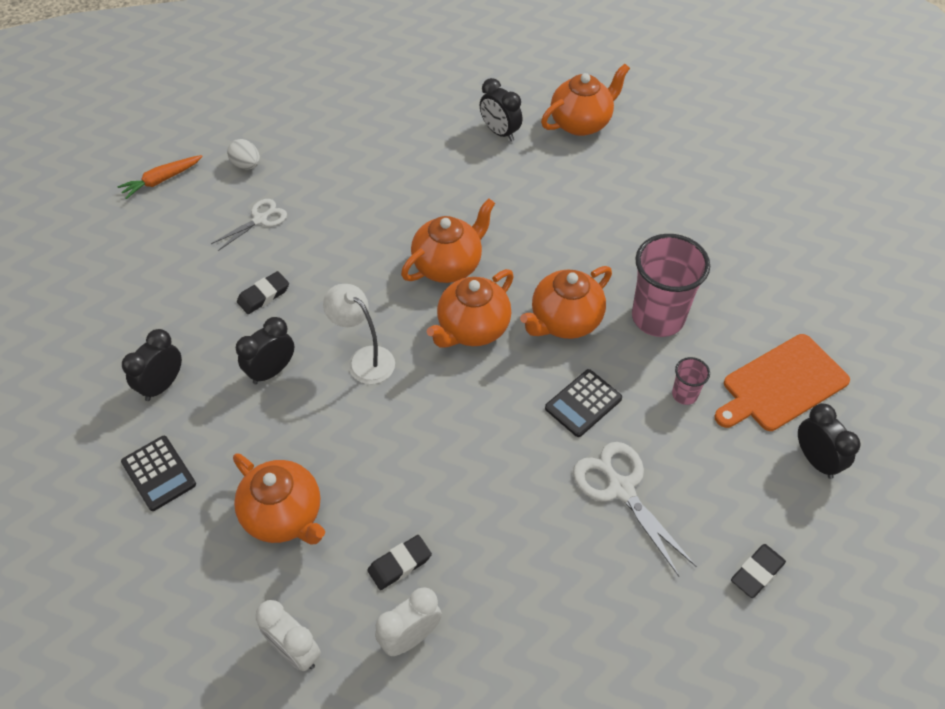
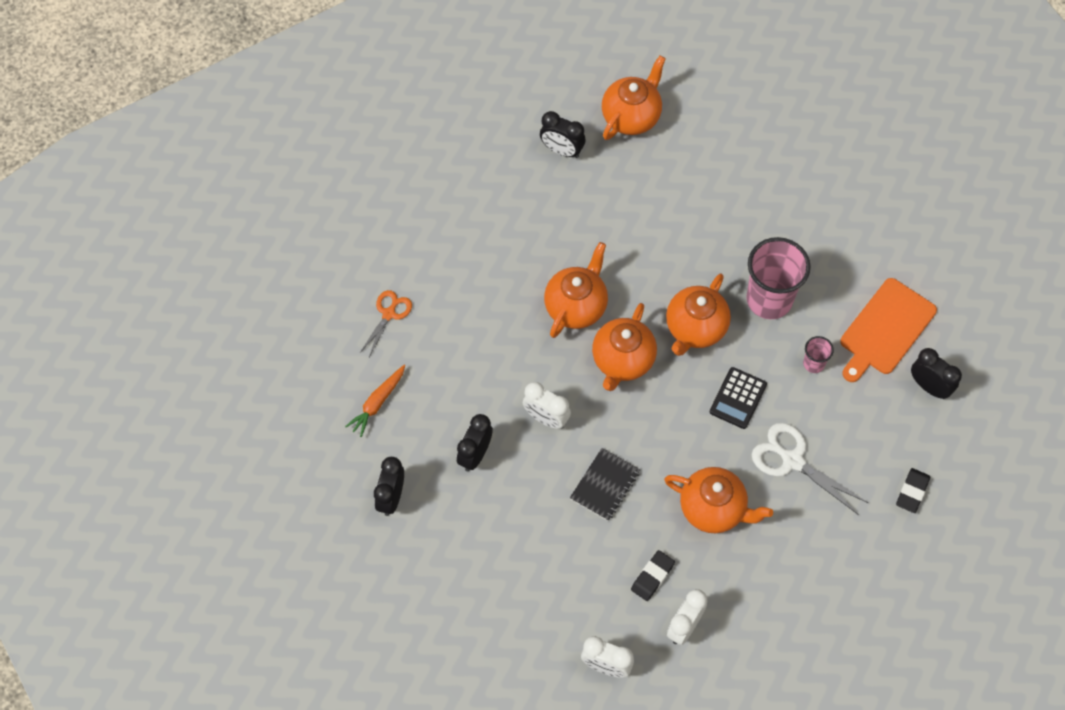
camera: 20 degrees left, 10 degrees up
(158, 473) = (431, 572): black calculator -> none
(161, 180) = (275, 302): orange carrot -> orange carrot (377, 403)
(246, 165) = (346, 260): white egg -> none
(260, 219) = (389, 314): white scissors -> orange scissors
(263, 295) = (432, 387): black eraser -> none
(284, 516) = (547, 570): orange teapot -> orange teapot (713, 509)
(364, 359) = (546, 418): white lamp -> white clock
(393, 446) = (605, 485): none -> black notebook

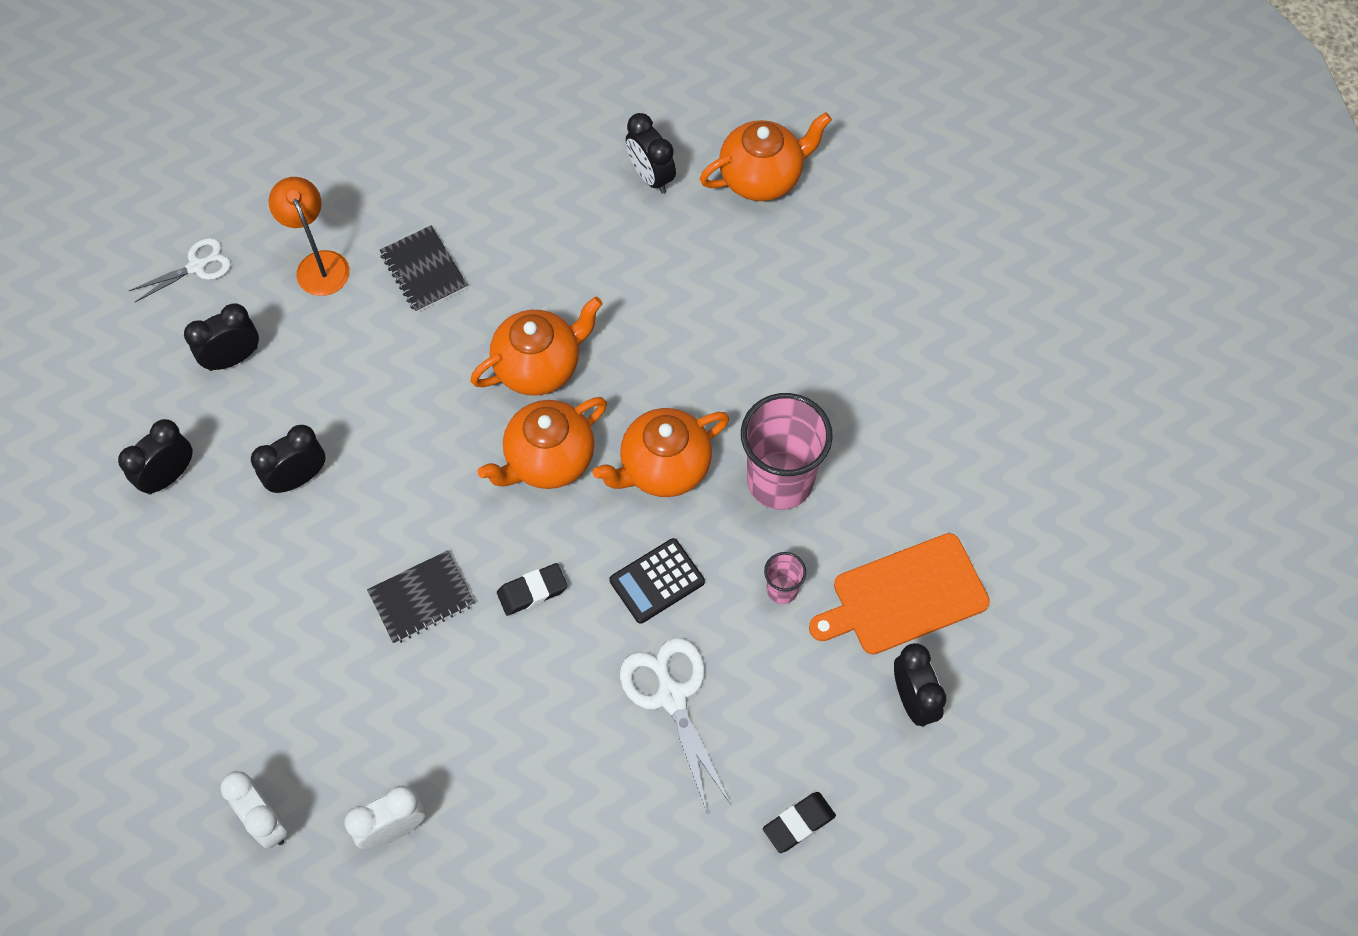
camera: 30 degrees right, 0 degrees up
(309, 357) = (196, 266): none -> white scissors
(377, 403) = (233, 358): orange carrot -> black clock
(389, 314) = (319, 264): orange scissors -> orange lamp
(460, 284) = (424, 271): none -> black notebook
(546, 418) = (410, 480): white clock -> none
(652, 577) = (399, 743): black eraser -> black eraser (532, 591)
(713, 509) = (532, 701): orange teapot -> none

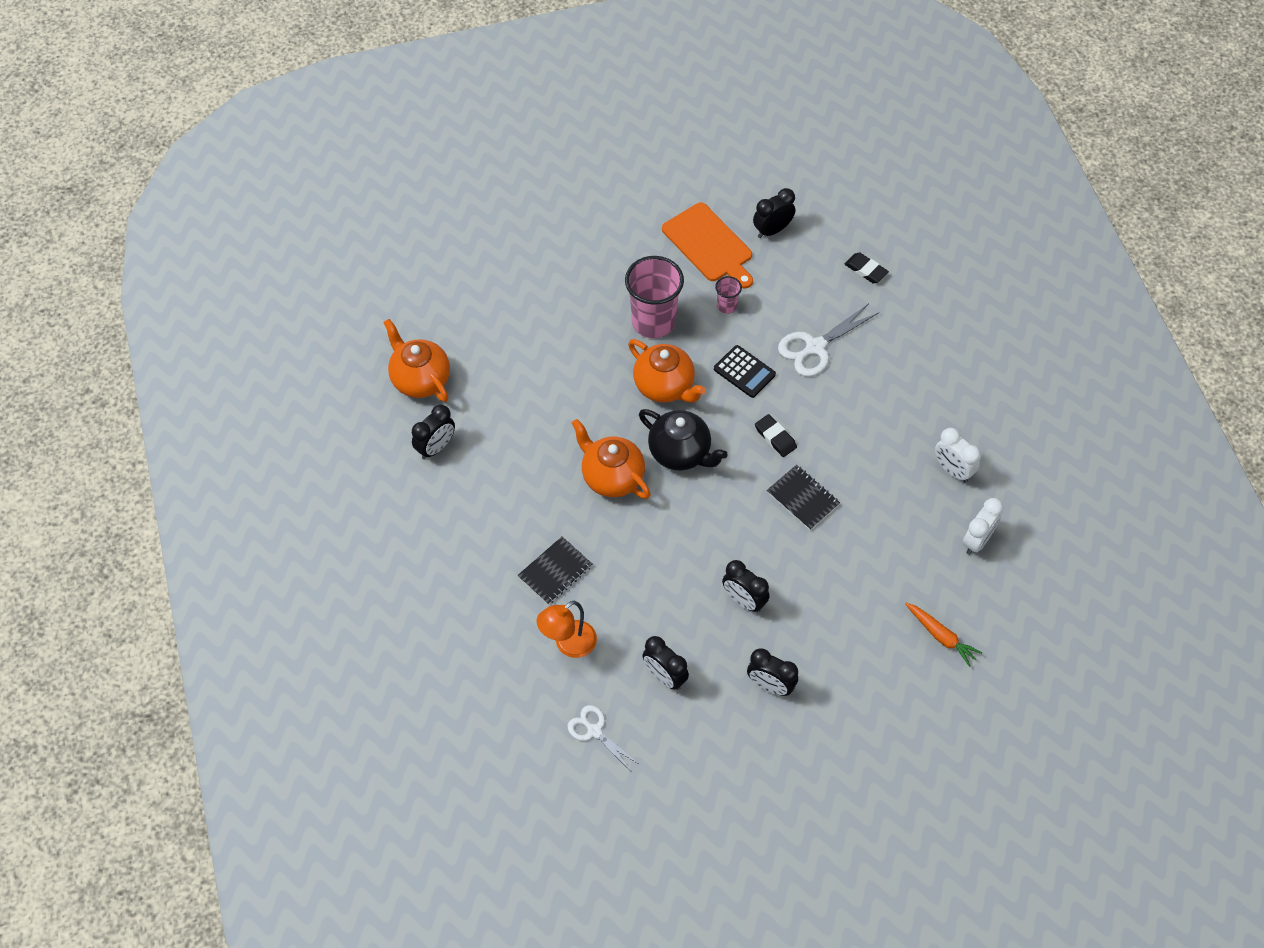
camera: 105 degrees left, 5 degrees down
(144, 715) = (941, 636): none -> orange carrot
(548, 460) = (680, 453): orange teapot -> black teapot

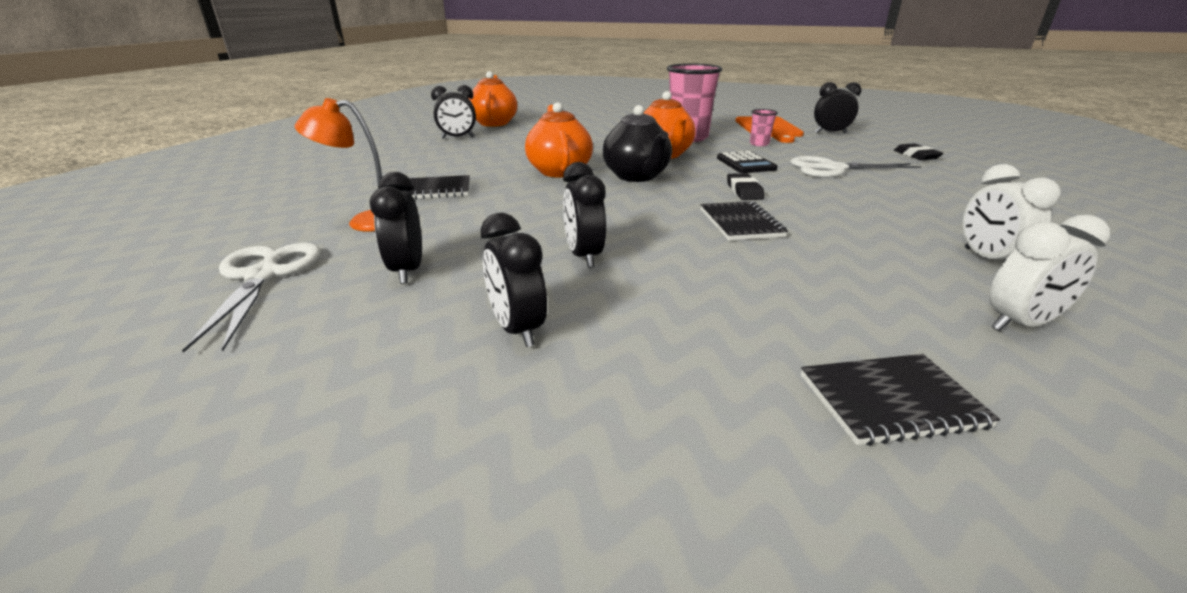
camera: 35 degrees right, 30 degrees down
(594, 731) = (263, 276): white scissors -> white scissors, size x1.56
(941, 636) = (891, 401): orange carrot -> black notebook

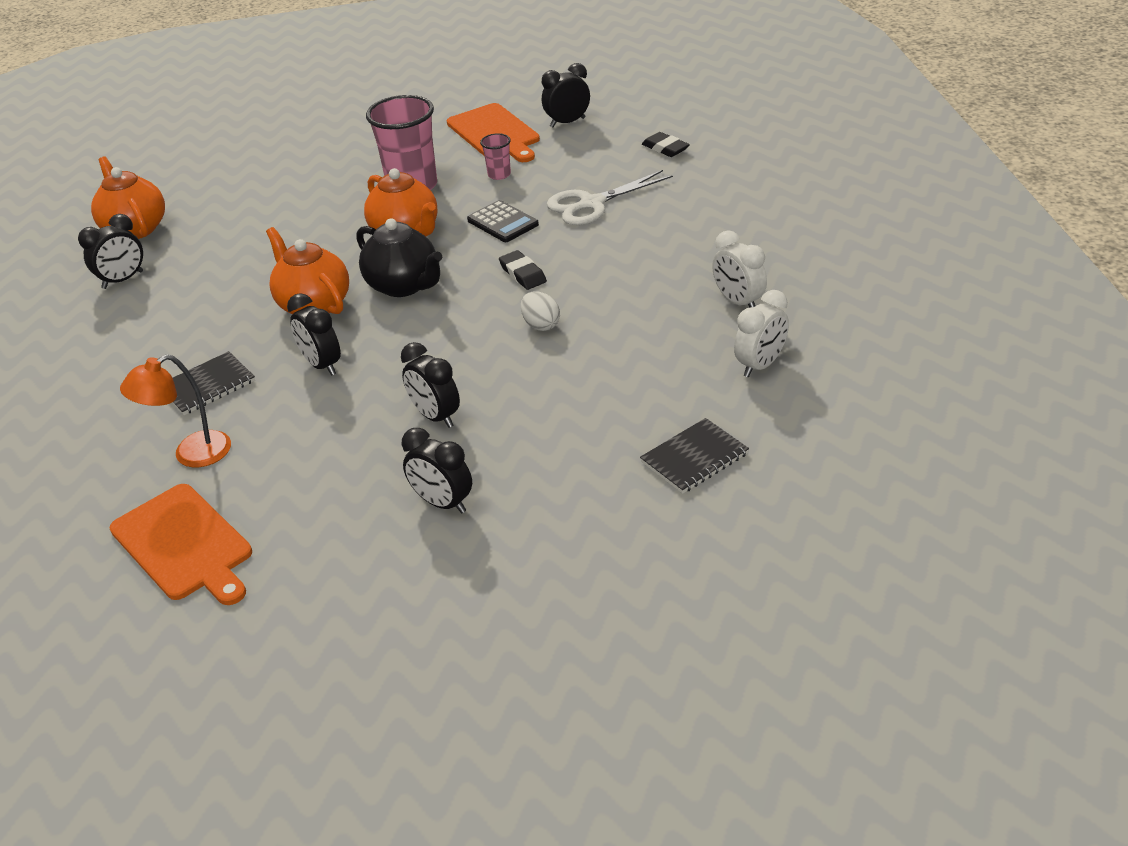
camera: 25 degrees left, 10 degrees up
(263, 276) = (184, 544): white scissors -> orange cutting board
(407, 271) = (303, 489): black clock -> black clock (322, 365)
(740, 223) = (541, 325): black notebook -> white egg

